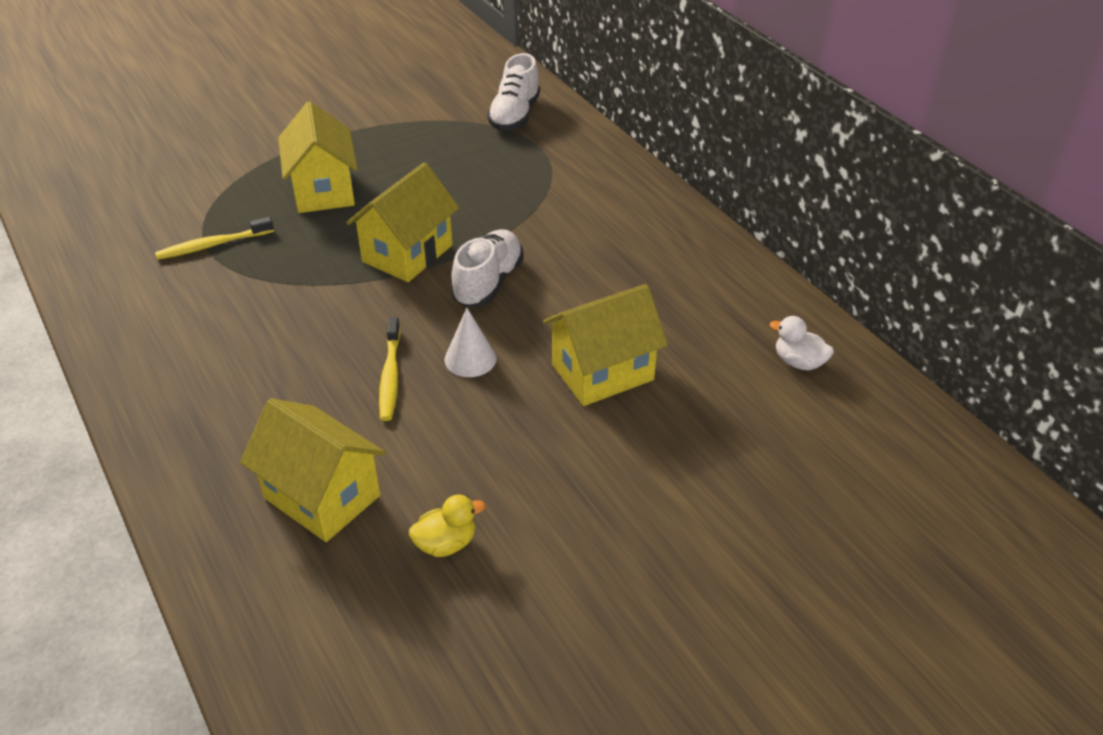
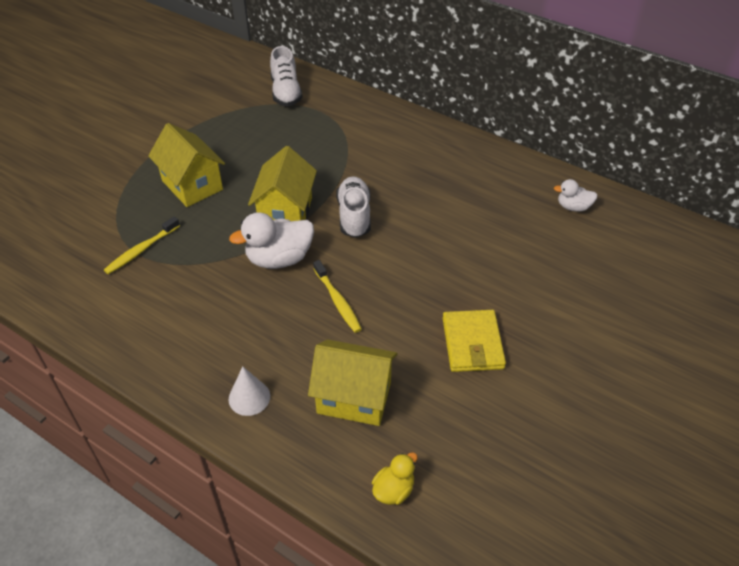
camera: 25 degrees left, 5 degrees up
(359, 304) = (279, 259): none -> white duck
(446, 543) = (453, 396): yellow duck -> yellow duck (393, 490)
(470, 359) = (380, 271): white cone -> white cone (249, 397)
(522, 487) = (472, 343): none -> yellow wallet
(602, 372) = (467, 252): yellow house -> none

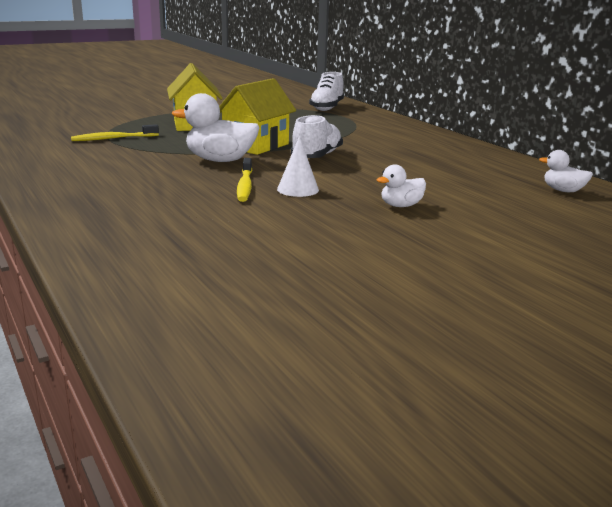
camera: 25 degrees right, 25 degrees down
(249, 397) = (92, 208): white cone -> white cone (298, 189)
(354, 397) = (189, 230): yellow house -> none
(393, 490) = (151, 286): yellow duck -> none
(472, 343) = (357, 231): yellow wallet -> none
(476, 285) = (401, 206): none -> white duck

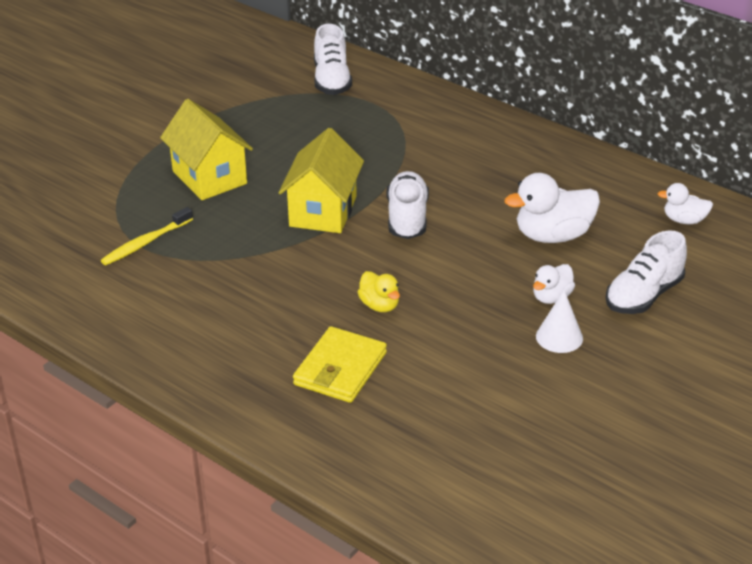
camera: 20 degrees left, 15 degrees up
(170, 207) = (340, 369): none -> yellow wallet
(220, 160) = (312, 259): white duck -> white duck (553, 236)
(245, 186) = (379, 305): yellow toothbrush -> yellow duck
(298, 189) = (436, 296): white cone -> white cone (559, 337)
(492, 219) = (643, 295): none -> white shoe

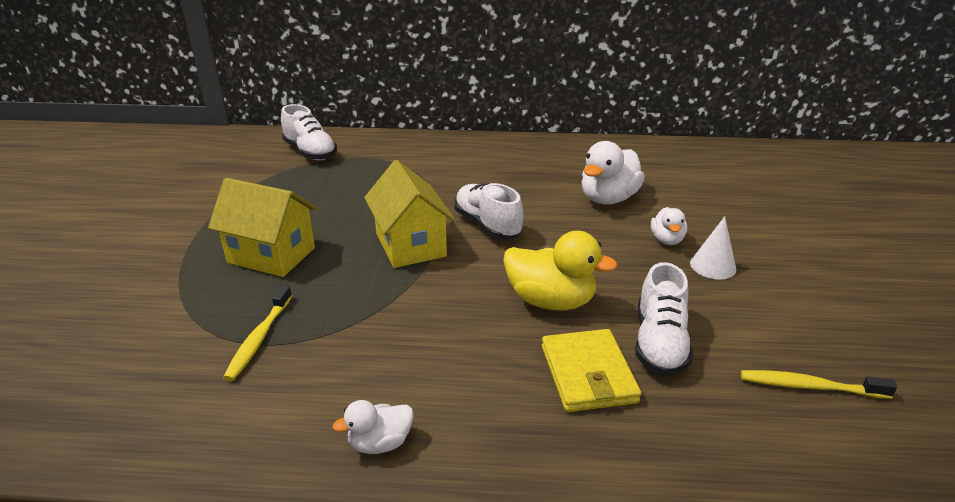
camera: 35 degrees left, 5 degrees down
(379, 305) = (550, 301): yellow duck -> yellow duck, size x1.79
(495, 454) = (809, 386): none -> yellow toothbrush
(643, 295) = (721, 214): white shoe -> white shoe (659, 343)
(684, 220) = (673, 160): white duck -> white duck (380, 443)

